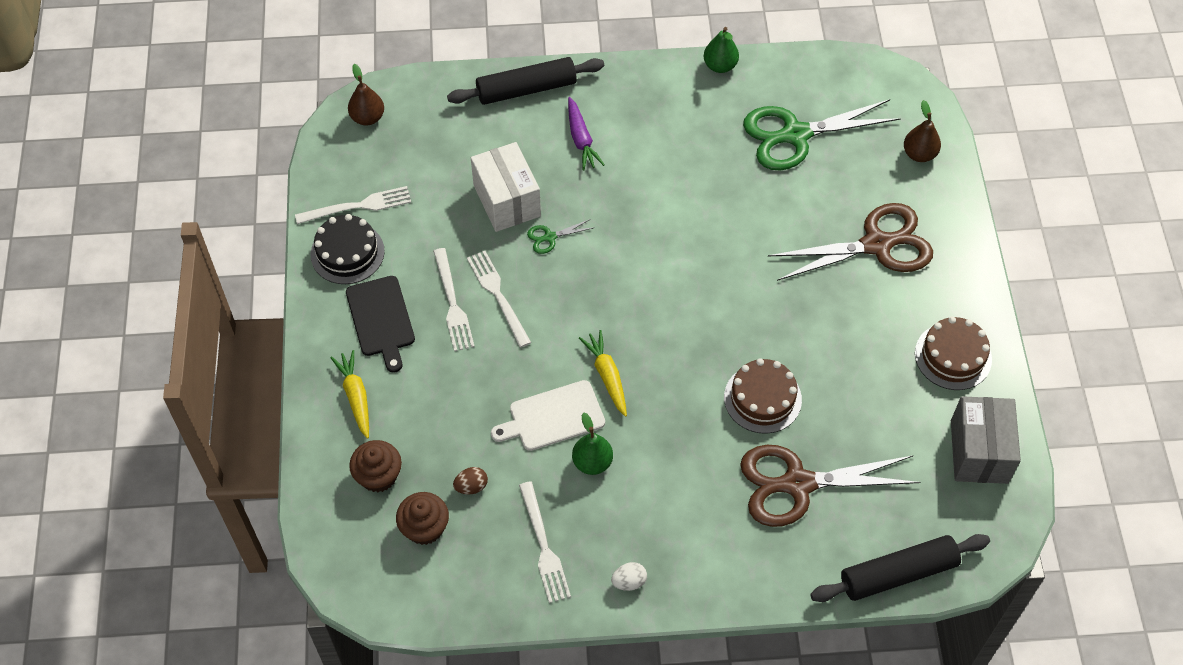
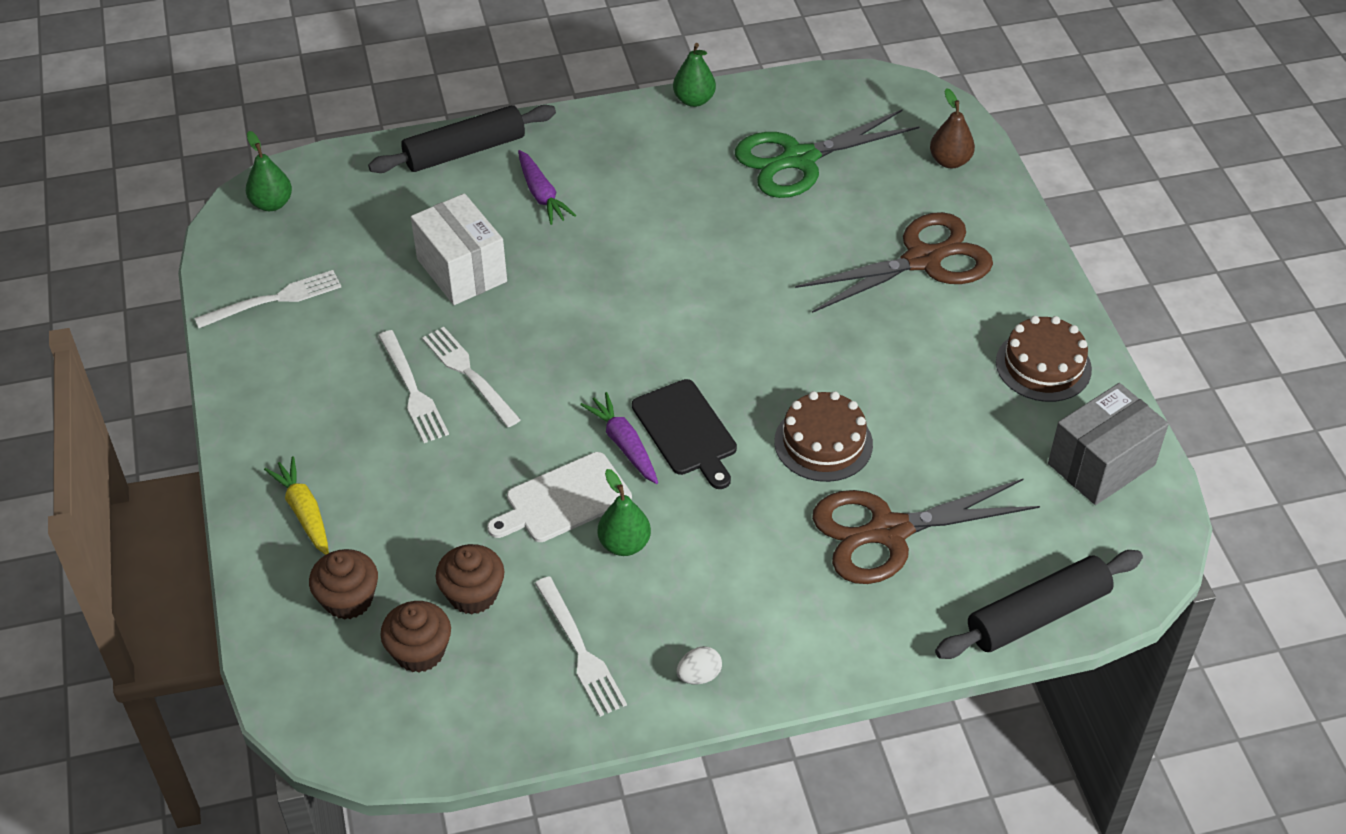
camera: 10 degrees left, 10 degrees down
(347, 253) = (268, 352): black cake -> none
(367, 117) = (272, 204): brown pear -> green pear
(381, 319) = (323, 420): black cutting board -> black cutting board (686, 431)
(471, 486) = (473, 594): brown egg -> brown cupcake
(550, 237) = (522, 303): green scissors -> none
(607, 376) = (624, 444): yellow carrot -> purple carrot
(979, 451) = (1101, 464): grey box -> grey box turned 60 degrees clockwise

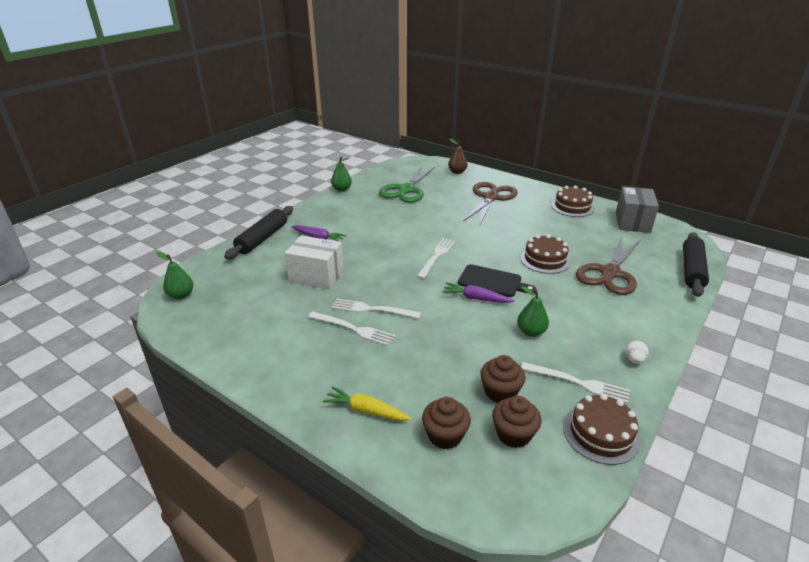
camera: 40 degrees left, 15 degrees down
(274, 299) = (230, 330): white fork -> white fork (436, 256)
(514, 723) = (601, 433): none -> brown cake
(564, 500) = (482, 331): white cutting board -> none

